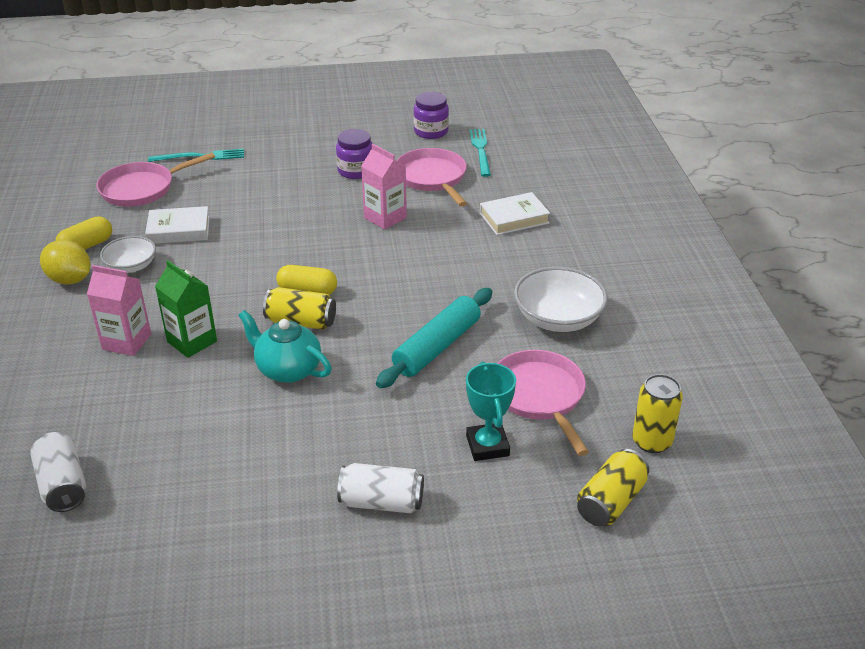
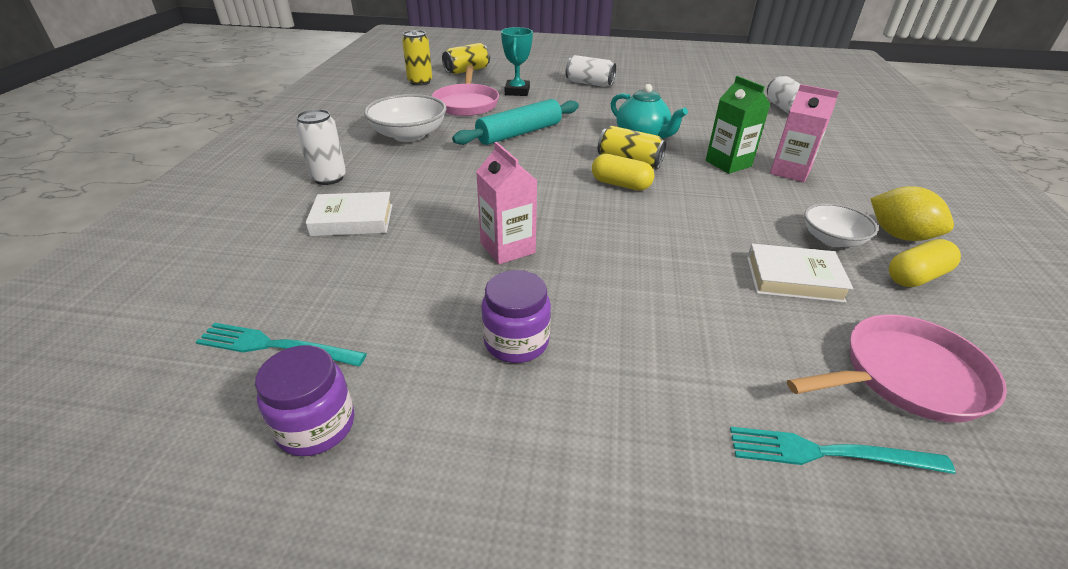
camera: 165 degrees left, 0 degrees up
(432, 178) = (402, 300): pink pan -> none
(480, 150) = (275, 346): turquoise fork -> turquoise fork turned 90 degrees clockwise
(576, 250) = (329, 178): none -> white can

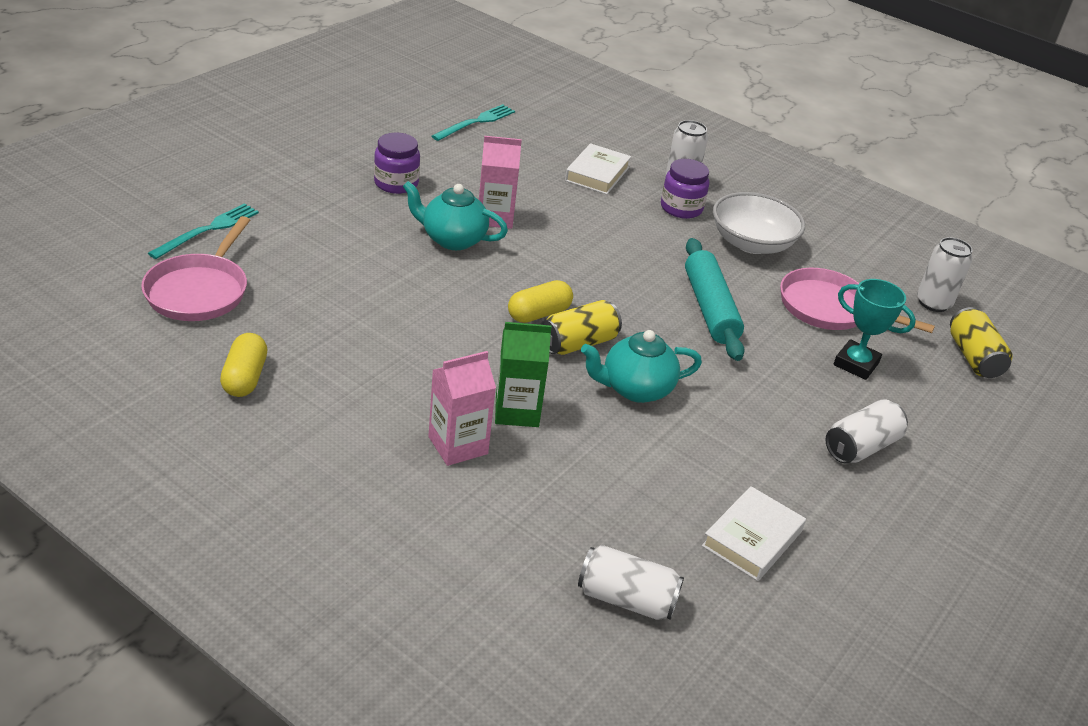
camera: 115 degrees right, 0 degrees up
(316, 426) = (404, 119): purple jar -> purple jar (681, 208)
(420, 82) = (933, 303): yellow can -> white can
(578, 257) = (452, 239): none -> turquoise teapot
(793, 279) = (319, 315): white book -> white book (752, 539)
(832, 239) = (332, 374): white bowl -> none
(899, 235) = (290, 420): yellow lemon -> none

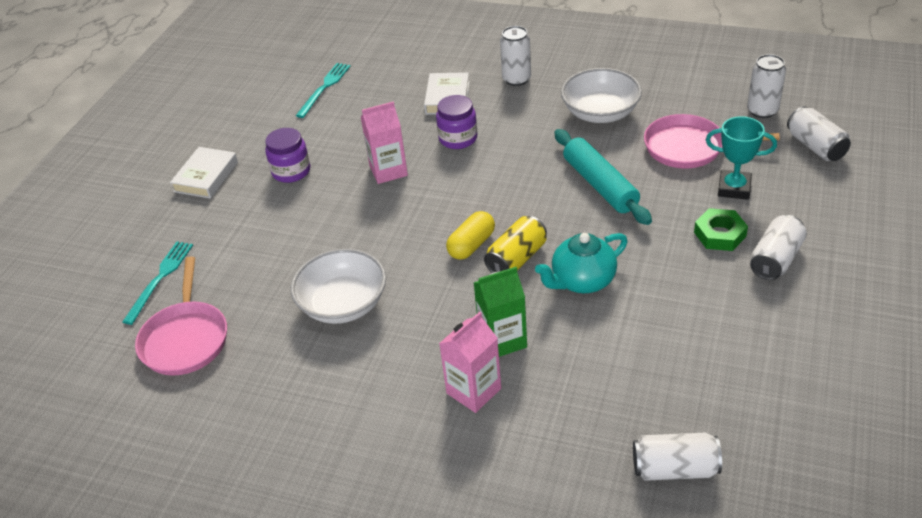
camera: 10 degrees left, 5 degrees up
(245, 378) = (269, 403): yellow capsule -> none
(374, 318) = (343, 304): none -> white bowl
(452, 239) = (366, 205): turquoise teapot -> none
(681, 208) = (529, 103): purple jar -> purple jar (458, 138)
(752, 539) = (738, 374): white book -> white book (206, 177)
(813, 401) = (719, 234): none -> green nut
(973, 357) = (815, 146): yellow can -> white can

